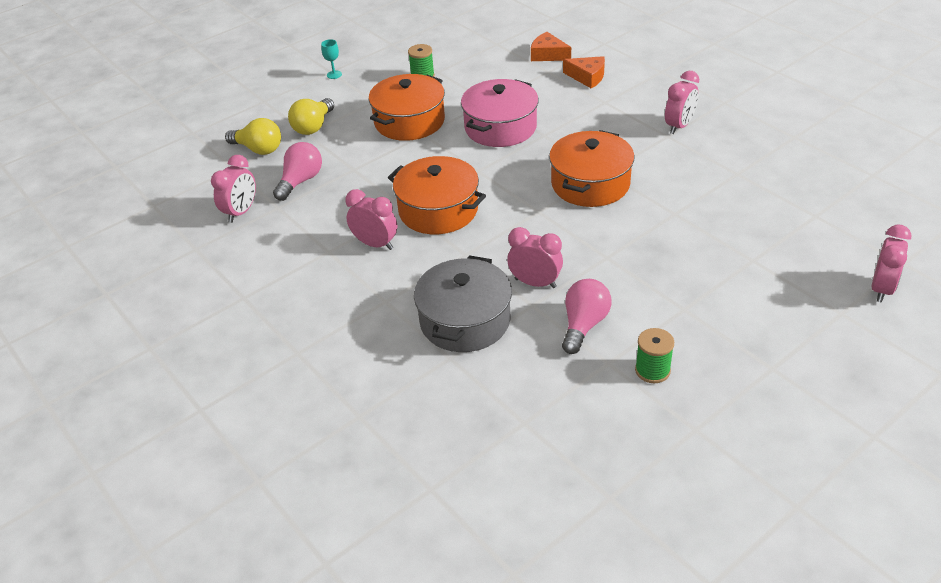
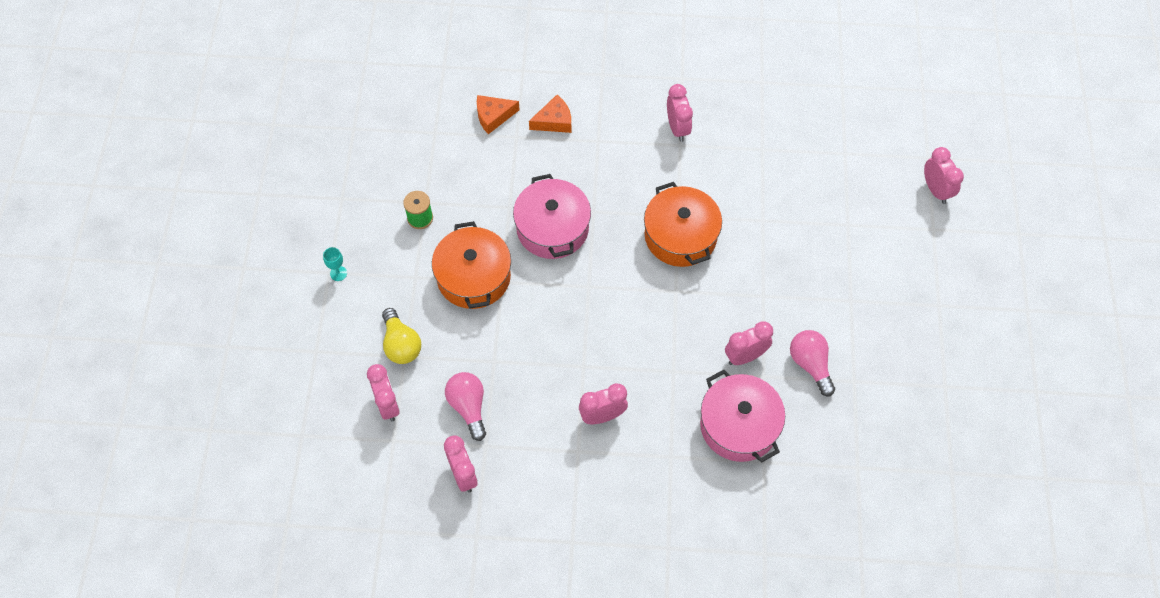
camera: 50 degrees left, 20 degrees up
(258, 149) = (388, 405): yellow light bulb -> pink clock
(438, 210) = (607, 348): orange pot -> none
(465, 320) = (739, 425): grey pot -> pink pot
(652, 370) = (882, 364): green spool -> none

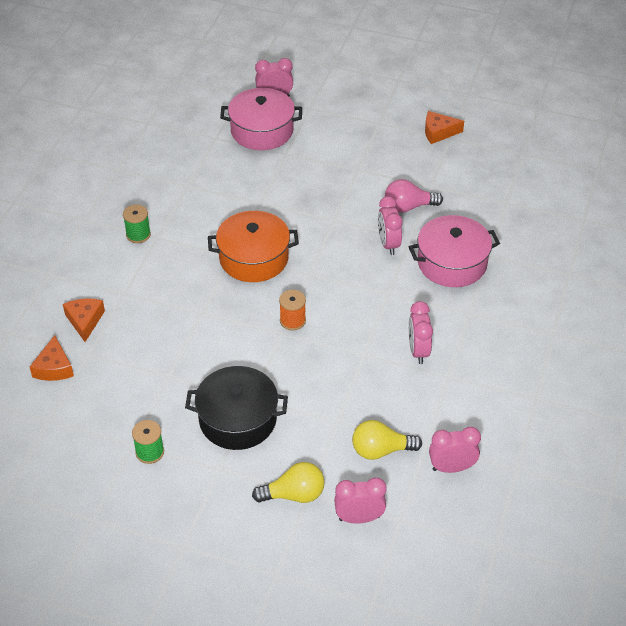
camera: 75 degrees left, 15 degrees down
(338, 273) = (188, 538): turquoise goblet -> none
(468, 407) = (381, 450): pink light bulb -> yellow light bulb
(473, 277) = (238, 419): orange pot -> black pot
(552, 228) = (207, 347): pink pot -> pink pot (262, 131)
(608, 292) = (292, 321): none -> orange spool
(677, 128) = (138, 235): pink clock -> green spool
(950, 372) = (438, 132): none -> orange cheese

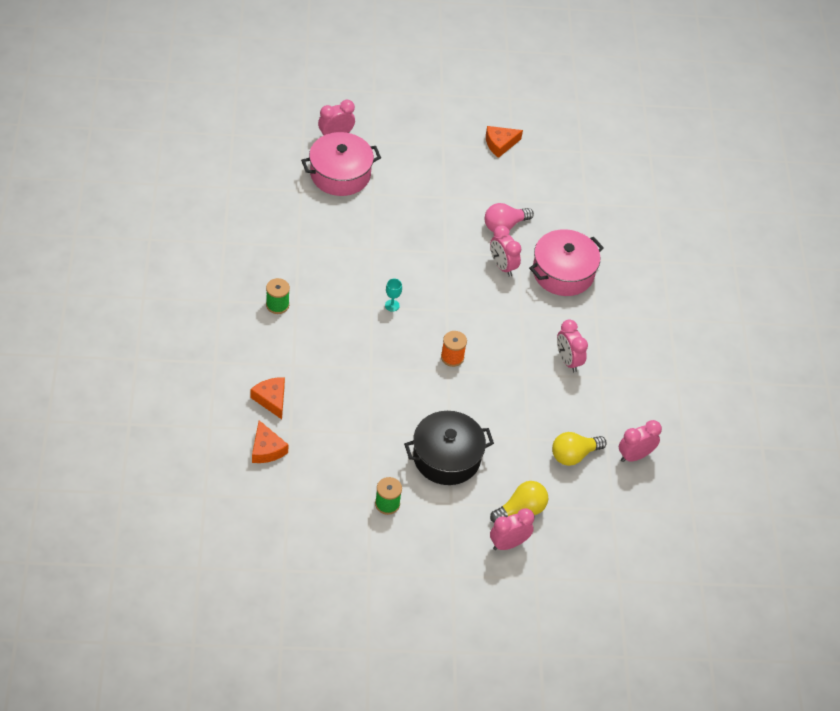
camera: 25 degrees left, 5 degrees up
(254, 258) = (392, 305): orange pot -> turquoise goblet
(359, 518) = (580, 516): pink clock -> pink clock (508, 543)

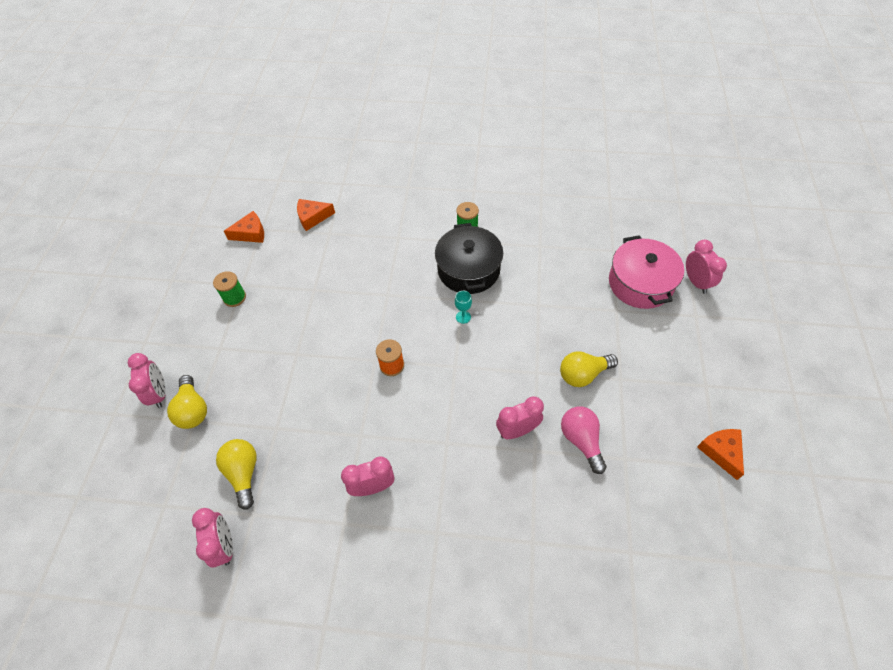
camera: 105 degrees right, 5 degrees up
(271, 399) = (363, 221): orange cheese -> orange cheese (251, 233)
(443, 221) = (583, 374): none -> yellow light bulb
(446, 457) = (271, 349): black pot -> black pot (468, 270)
(563, 272) = (508, 501): pink pot -> none

